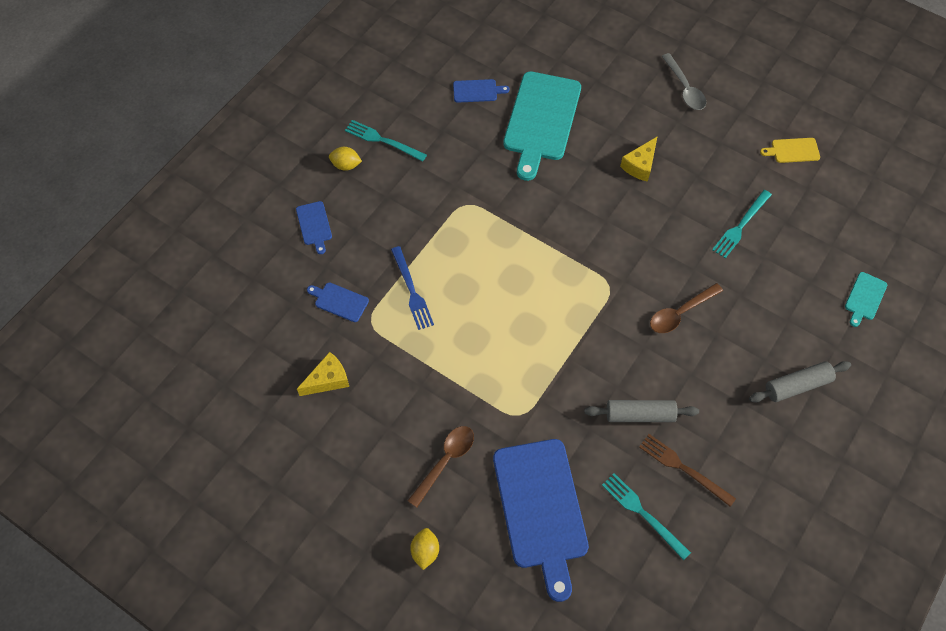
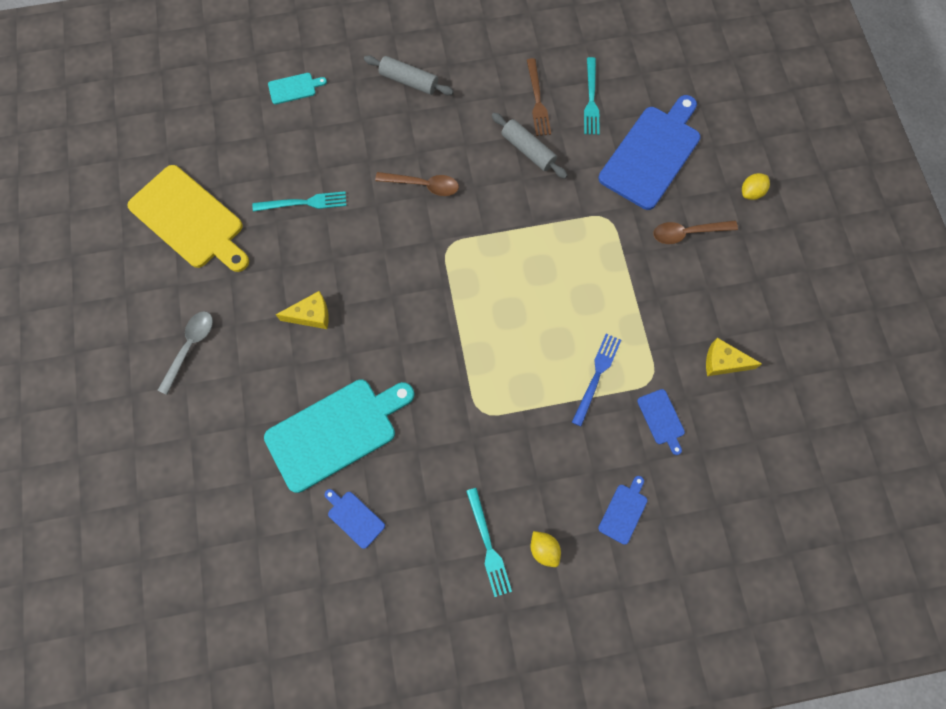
camera: 135 degrees left, 10 degrees up
(793, 150) = (189, 220): yellow cutting board -> yellow cutting board, size x2.29

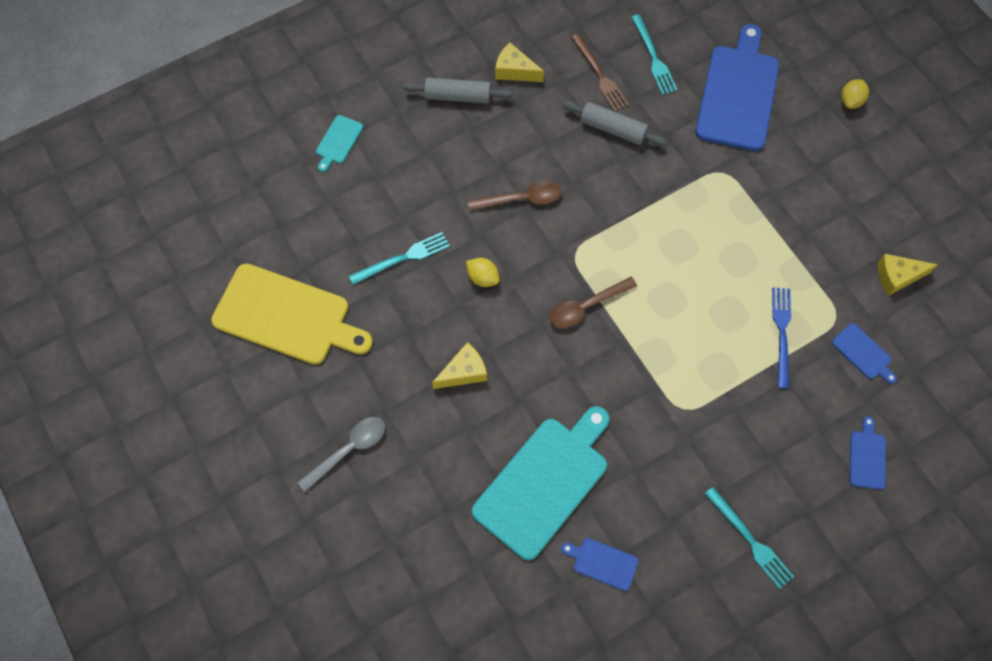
camera: 20 degrees left, 5 degrees down
(190, 347) = (349, 450): grey spoon -> grey spoon turned 45 degrees clockwise
(294, 88) = (338, 141): turquoise cutting board -> turquoise cutting board turned 150 degrees clockwise
(466, 74) = (514, 71): none -> yellow cheese
(544, 549) = (807, 523): yellow lemon -> yellow lemon (482, 278)
(687, 233) = (807, 161): brown spoon -> brown spoon (586, 307)

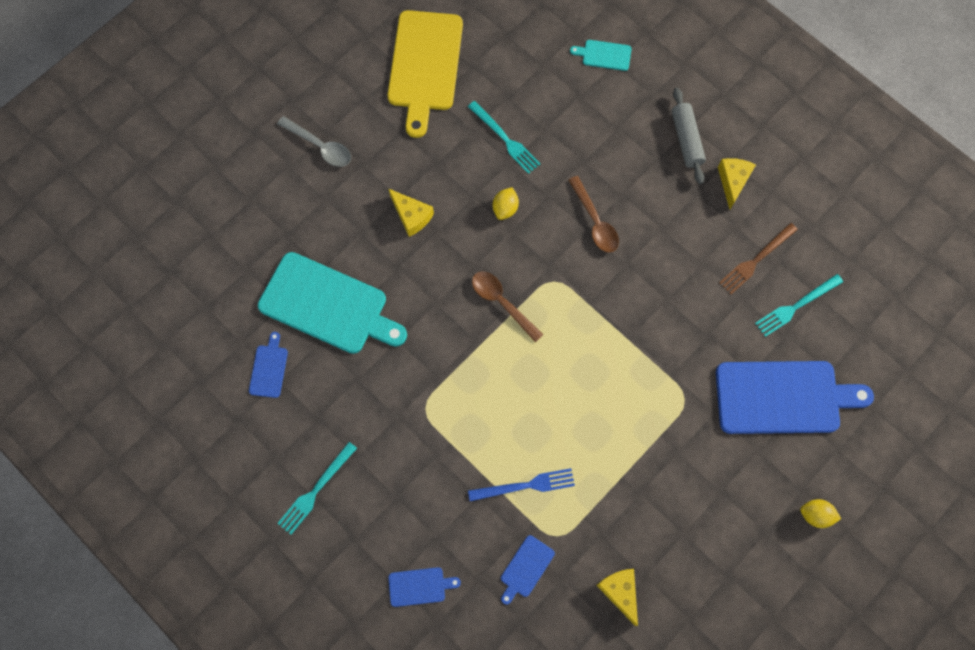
camera: 75 degrees right, 5 degrees up
(613, 129) = (698, 285): grey rolling pin -> none

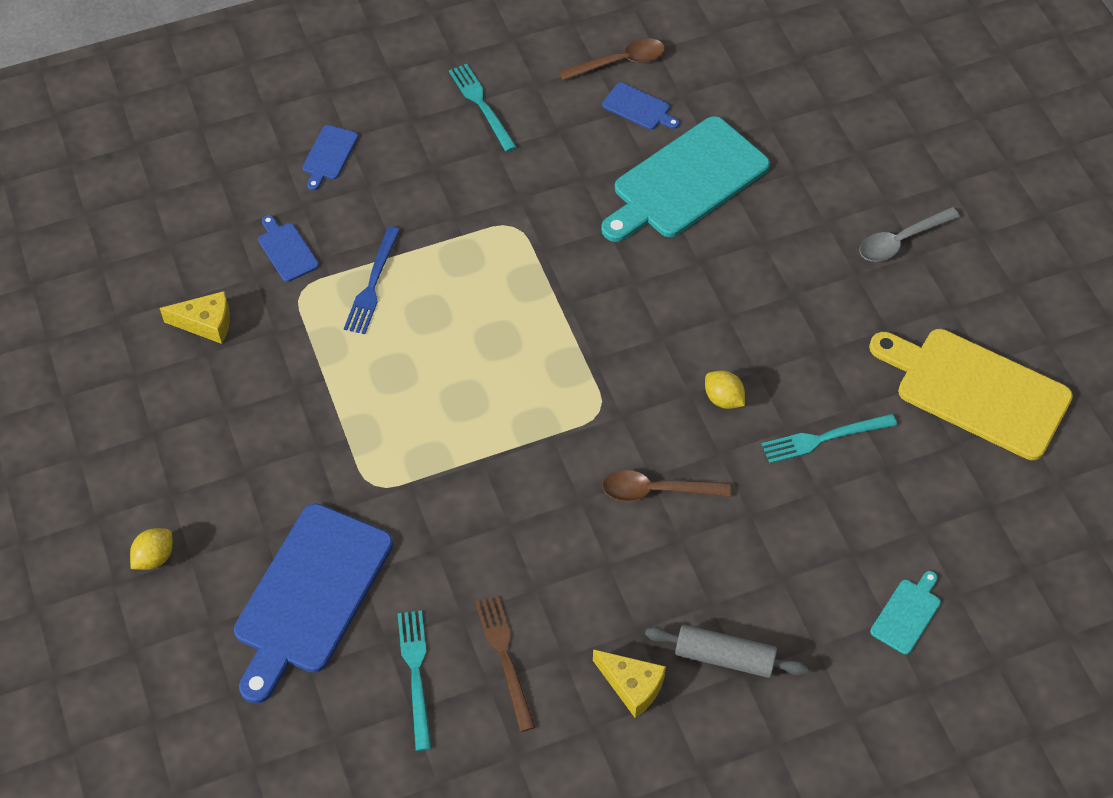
camera: 115 degrees right, 15 degrees down
(411, 216) = (760, 298): yellow cheese -> none
(502, 303) = (600, 346): brown spoon -> brown spoon (620, 62)

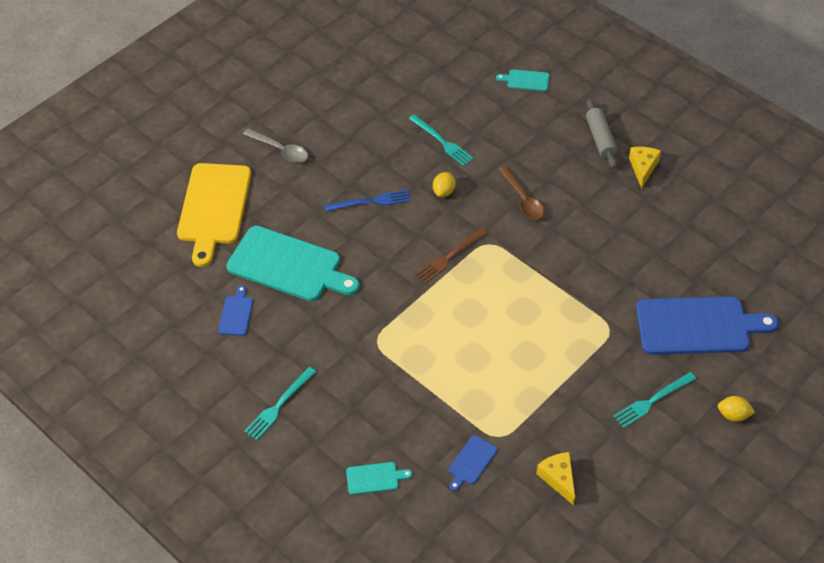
camera: 115 degrees left, 5 degrees down
(329, 155) = (374, 478): blue cutting board -> turquoise cutting board
(372, 284) = (469, 398): blue fork -> blue fork (371, 202)
(416, 674) = (705, 258): turquoise fork -> turquoise fork (652, 401)
(505, 657) = (667, 224): brown fork -> brown fork (449, 257)
(620, 62) = (198, 340): brown spoon -> none
(976, 391) = (370, 91): yellow cutting board -> yellow cutting board (213, 208)

